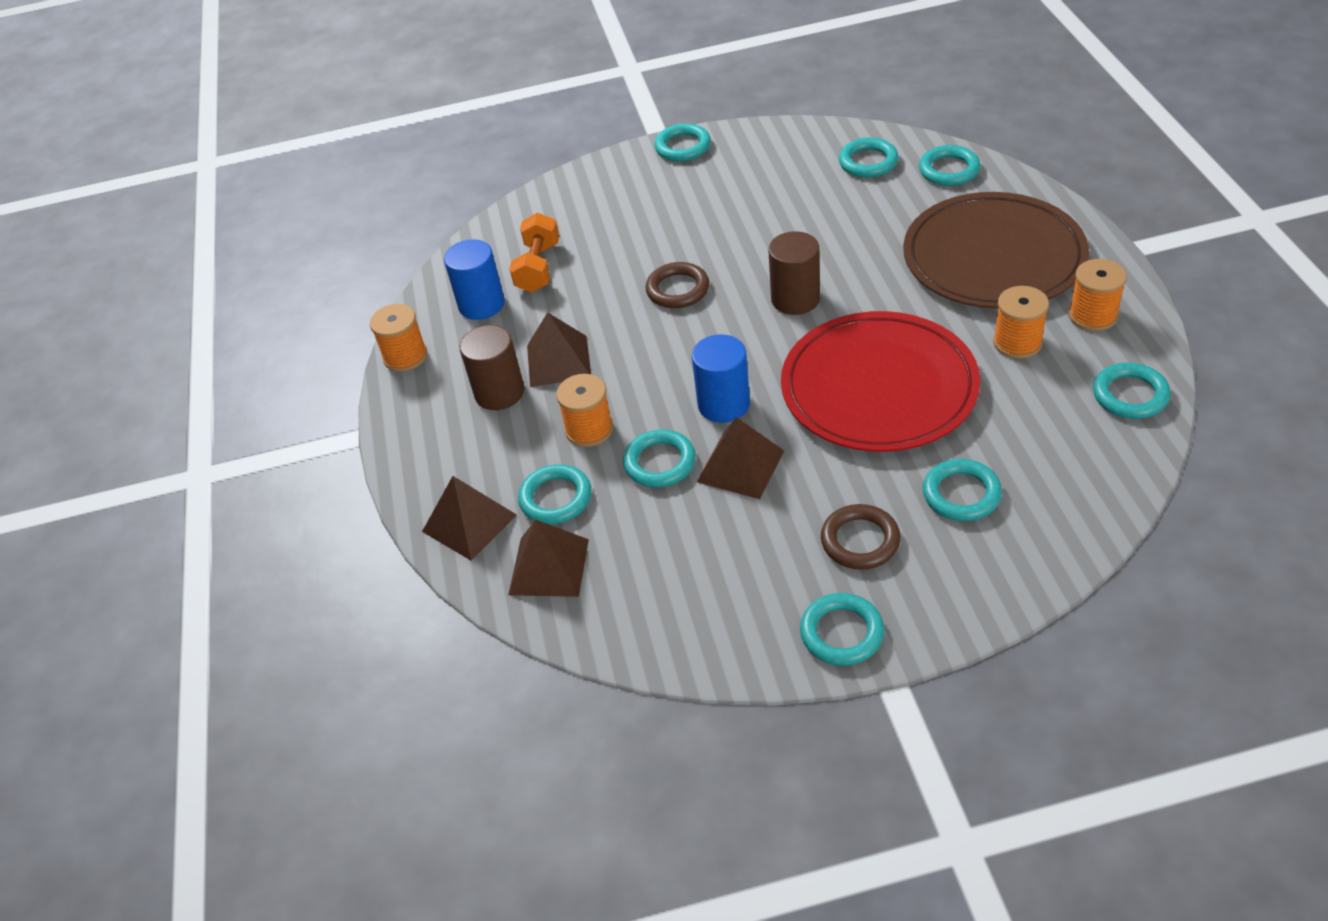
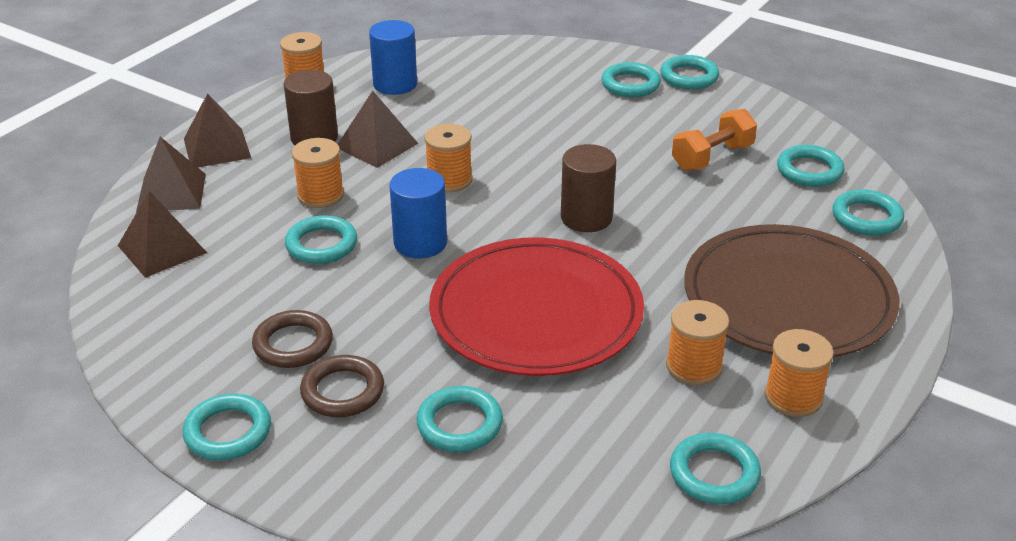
camera: 40 degrees right, 10 degrees down
(538, 268) = (464, 86): orange dumbbell -> orange dumbbell (712, 157)
(556, 498) = (234, 216): turquoise ring -> turquoise ring (630, 84)
(659, 345) = (449, 180): none -> orange spool
(678, 289) = (522, 157): brown ring -> brown ring (293, 344)
(740, 466) = (361, 285): brown pyramid -> brown pyramid (217, 148)

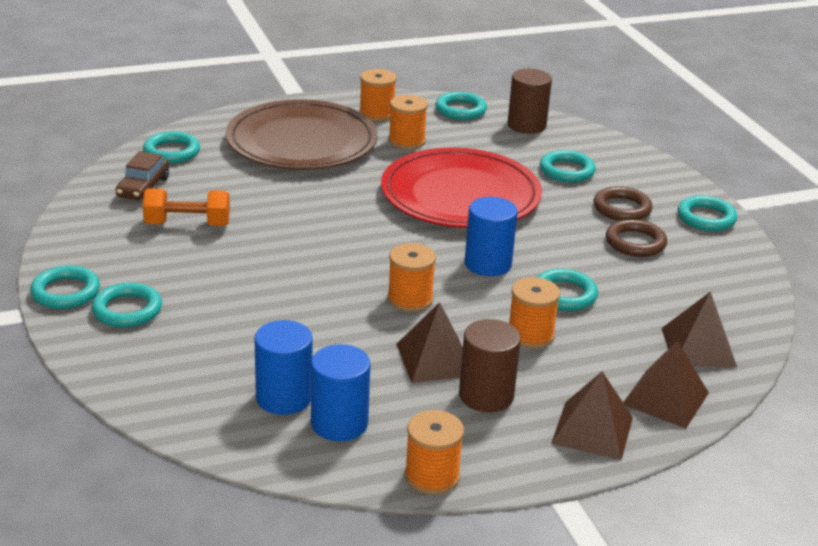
camera: 145 degrees left, 5 degrees down
(448, 82) = (284, 398): none -> blue cylinder
(586, 217) = (347, 228): brown cylinder -> brown cylinder (526, 125)
(809, 170) = (143, 187): turquoise ring -> brown car

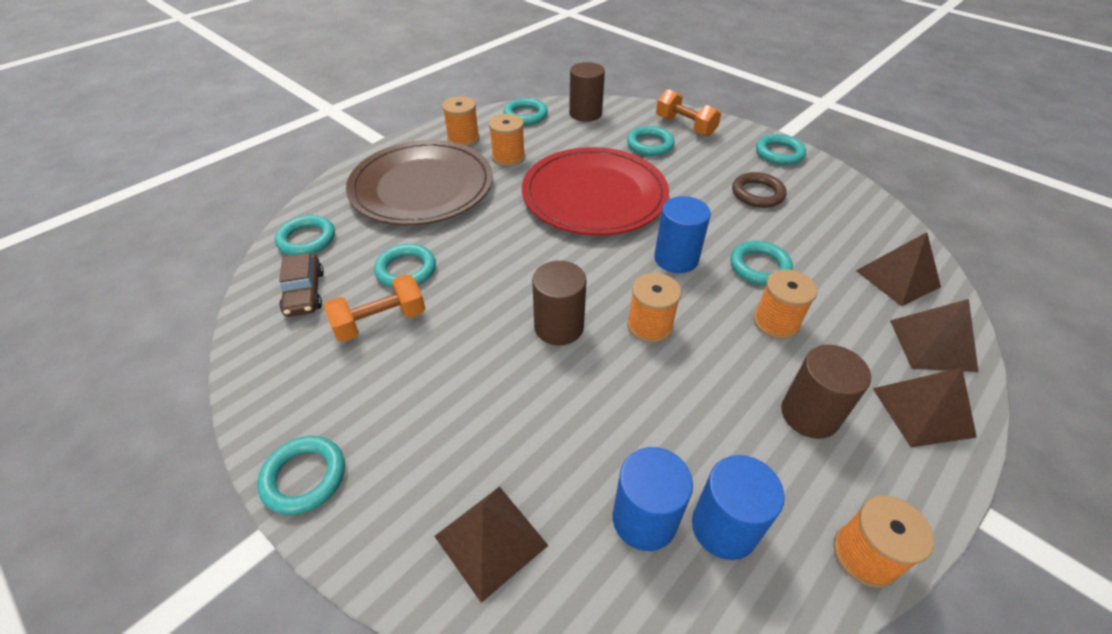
camera: 25 degrees left, 15 degrees up
(127, 310) = (392, 470): turquoise ring -> turquoise ring (406, 270)
(329, 274) = (559, 327): none -> brown cylinder
(435, 359) = (731, 390): brown pyramid -> brown pyramid (491, 540)
(622, 208) = (718, 165): brown ring -> none
(626, 166) = (685, 126): none -> orange dumbbell

